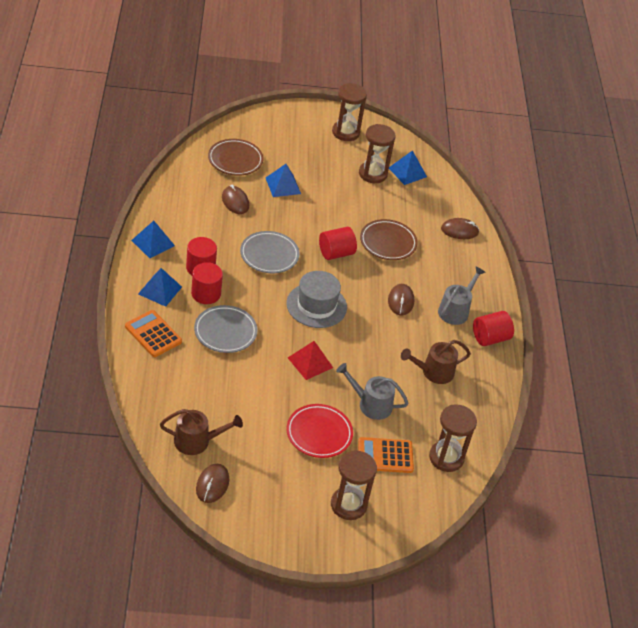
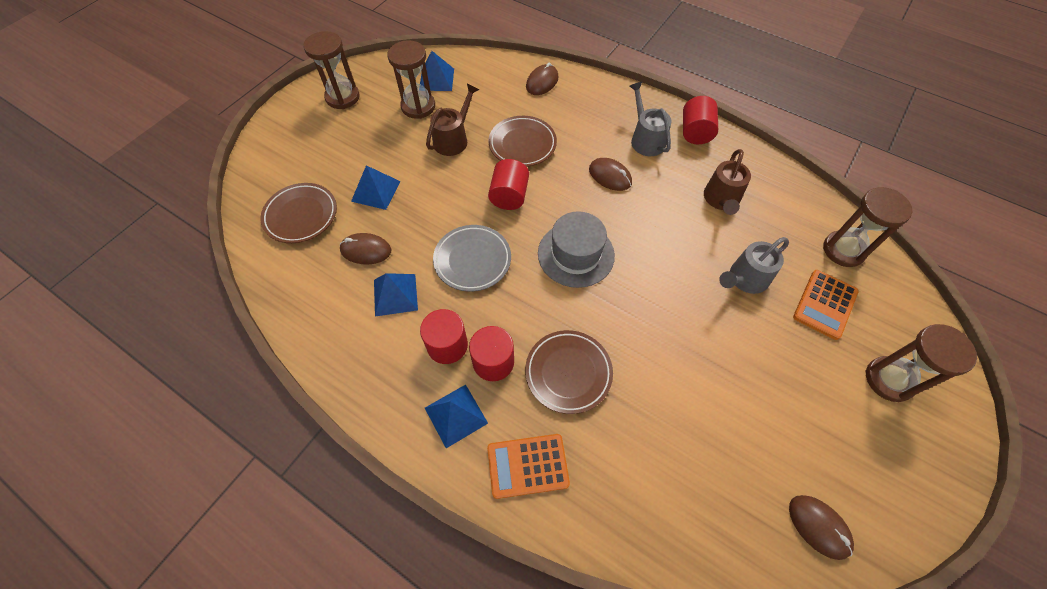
camera: 50 degrees left, 15 degrees up
(153, 243) = (369, 380): blue pyramid -> blue pyramid (395, 294)
(196, 441) = (738, 507): brown watering can -> brown watering can (453, 139)
(225, 332) = (568, 373): grey plate -> brown plate
(310, 362) = (659, 306): red pyramid -> none
(319, 433) = (771, 354): red plate -> none

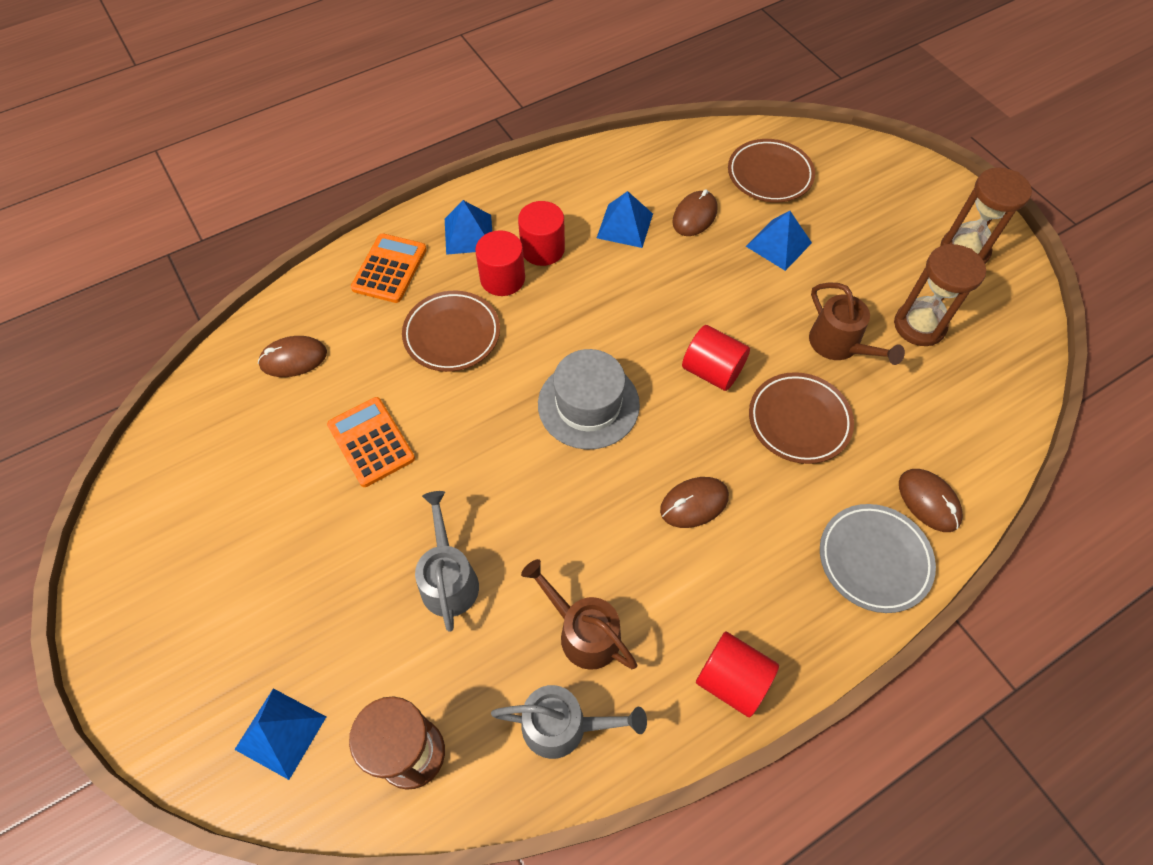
camera: 115 degrees right, 0 degrees up
(436, 79) = (974, 364): blue pyramid -> blue pyramid (281, 732)
(472, 260) = (633, 302): grey plate -> grey plate (874, 560)
(646, 139) = (746, 592): grey watering can -> grey watering can (563, 725)
(818, 527) = (173, 468): brown mouse -> brown mouse (293, 358)
(825, 304) = (357, 656): orange calculator -> orange calculator (371, 442)
(889, 380) = (228, 658): brown hourglass -> none

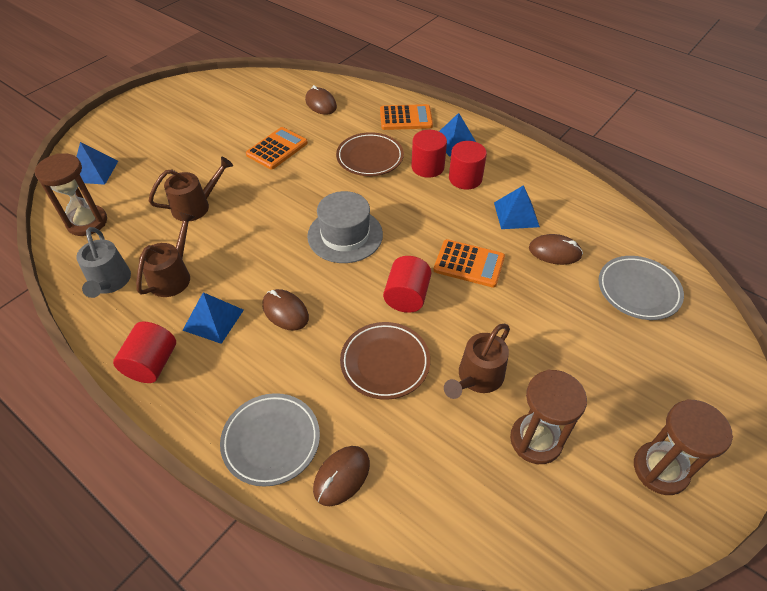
camera: 70 degrees right, 10 degrees down
(448, 579) = (195, 206): grey watering can -> brown watering can
(684, 296) = (469, 264): none -> orange calculator
(769, 175) = (638, 290): brown plate -> grey plate
(778, 244) = (562, 313): blue pyramid -> blue pyramid (213, 319)

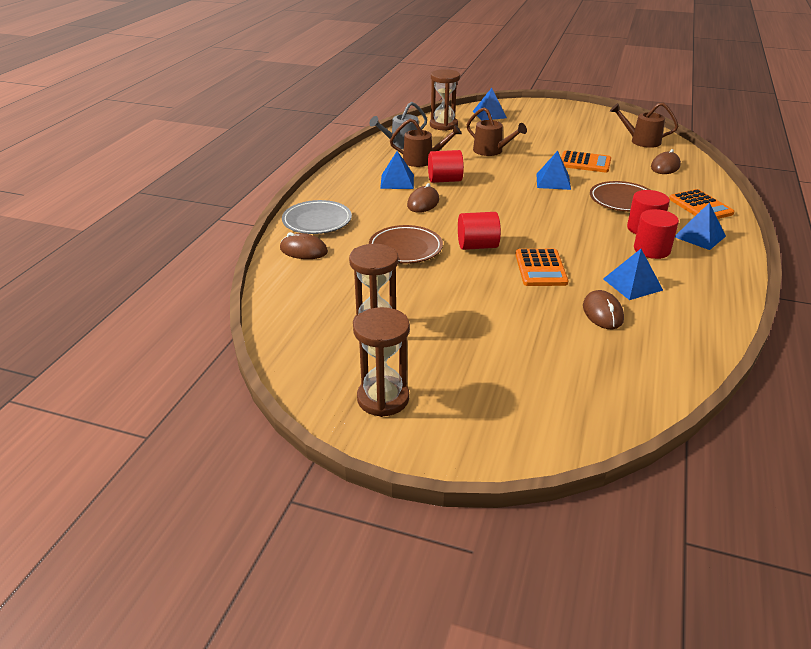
camera: 70 degrees right, 15 degrees down
(152, 364) = (350, 172): red cylinder -> red cylinder (445, 180)
(302, 187) = (553, 181): none -> blue pyramid
(345, 235) = (518, 208): grey hat -> none
(477, 377) = (419, 291): brown watering can -> brown watering can (641, 141)
(638, 290) = (597, 372): grey plate -> none

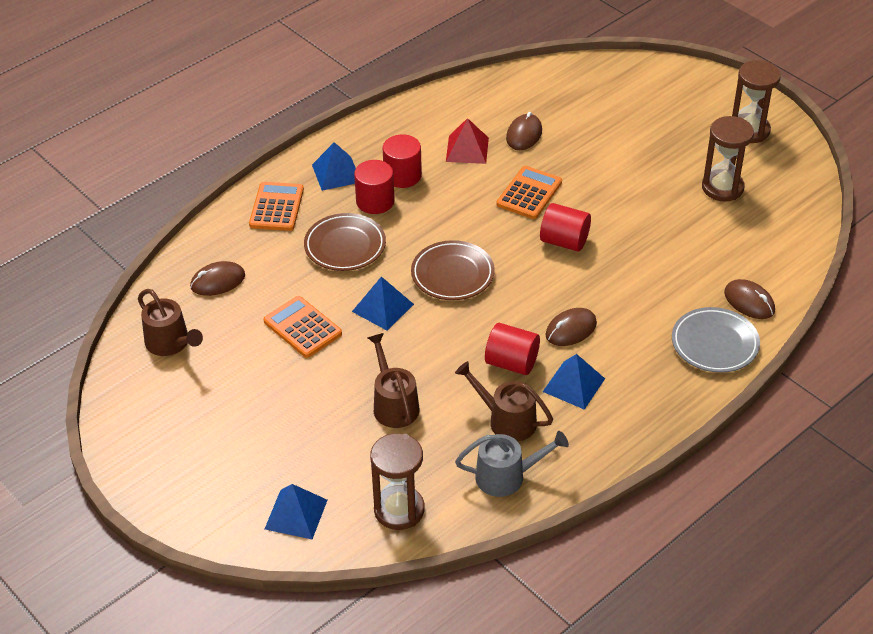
camera: 150 degrees left, 10 degrees up
(405, 249) = (640, 265): brown plate -> brown plate (452, 274)
(632, 284) = (467, 149): blue pyramid -> red pyramid

